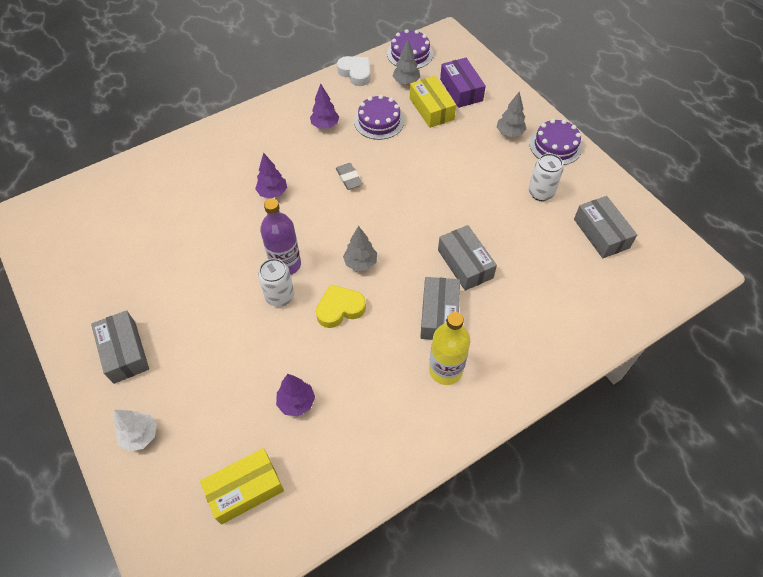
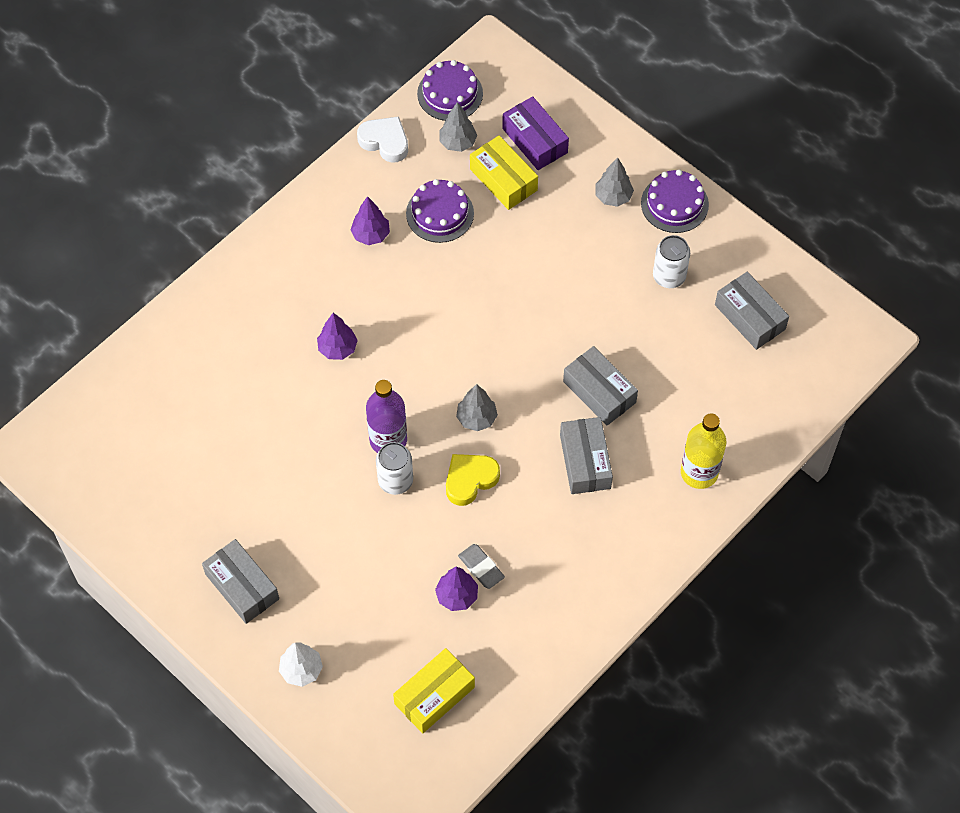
camera: 15 degrees left, 5 degrees up
(349, 178) = (427, 307): grey eraser -> grey eraser (481, 568)
(445, 370) = (608, 523): yellow bottle -> yellow bottle (699, 472)

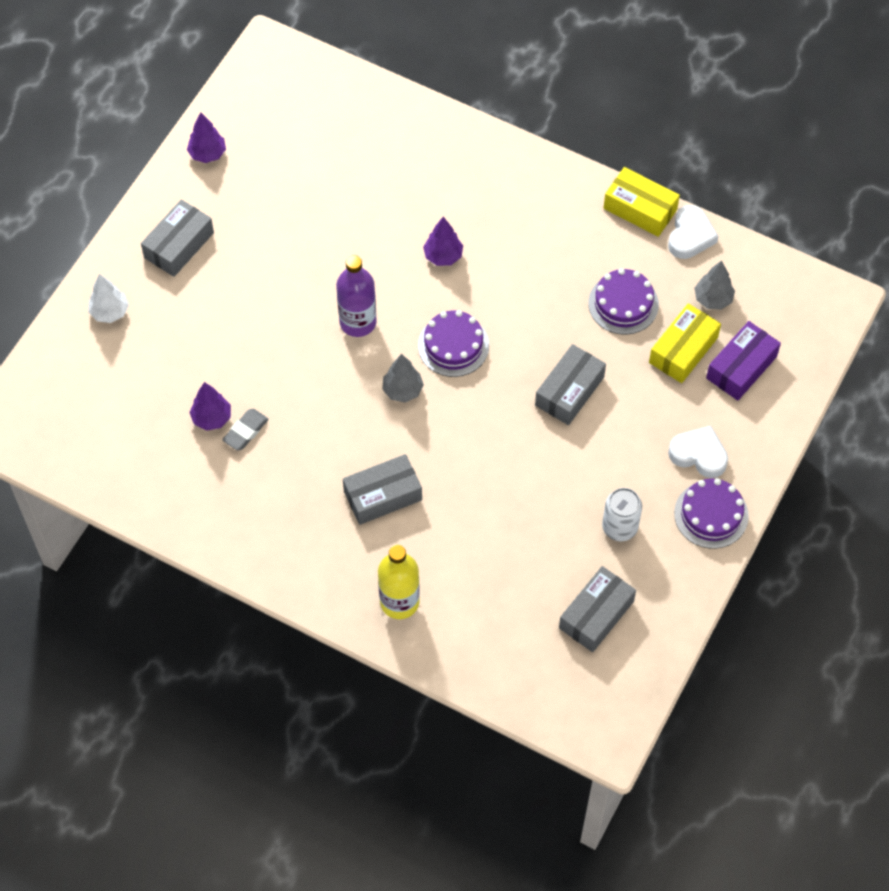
camera: 75 degrees right, 0 degrees up
(371, 235) = (578, 251): purple tree -> purple tree (207, 154)
(395, 481) = (317, 339): white can -> none
(434, 695) = (109, 423): yellow box -> yellow box (640, 209)
(450, 93) = (770, 278): purple cake -> purple cake (453, 345)
(470, 480) = (335, 400): yellow heart -> none
(599, 392) = (464, 491): grey box -> grey box (569, 391)
(613, 197) = (699, 454): grey tree -> white heart

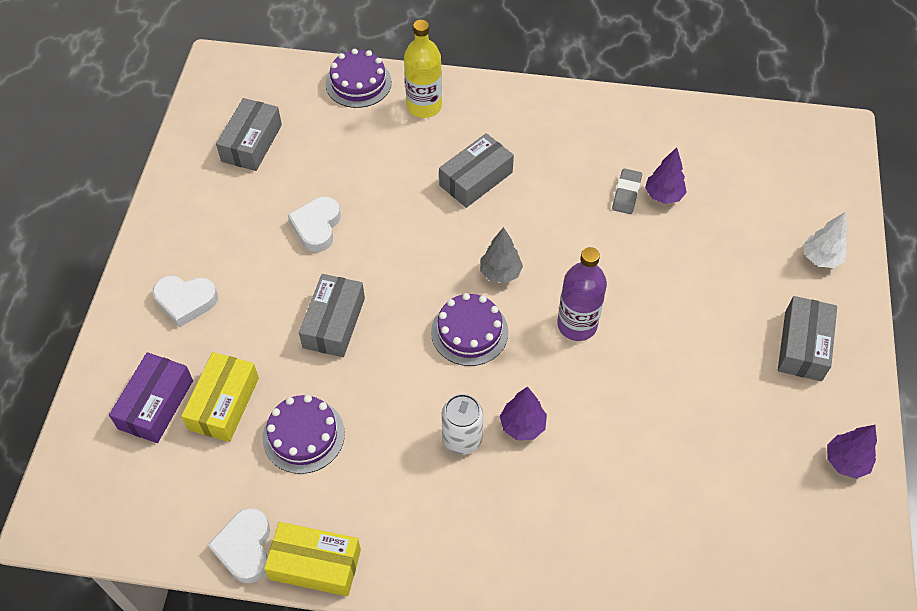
camera: 160 degrees right, 5 degrees down
(557, 493) = (317, 227): none -> white heart
(619, 527) = (249, 215): white can -> white can (462, 439)
(711, 514) = (163, 251): purple cake -> purple cake (358, 83)
(713, 299) = (202, 474): grey tree -> none

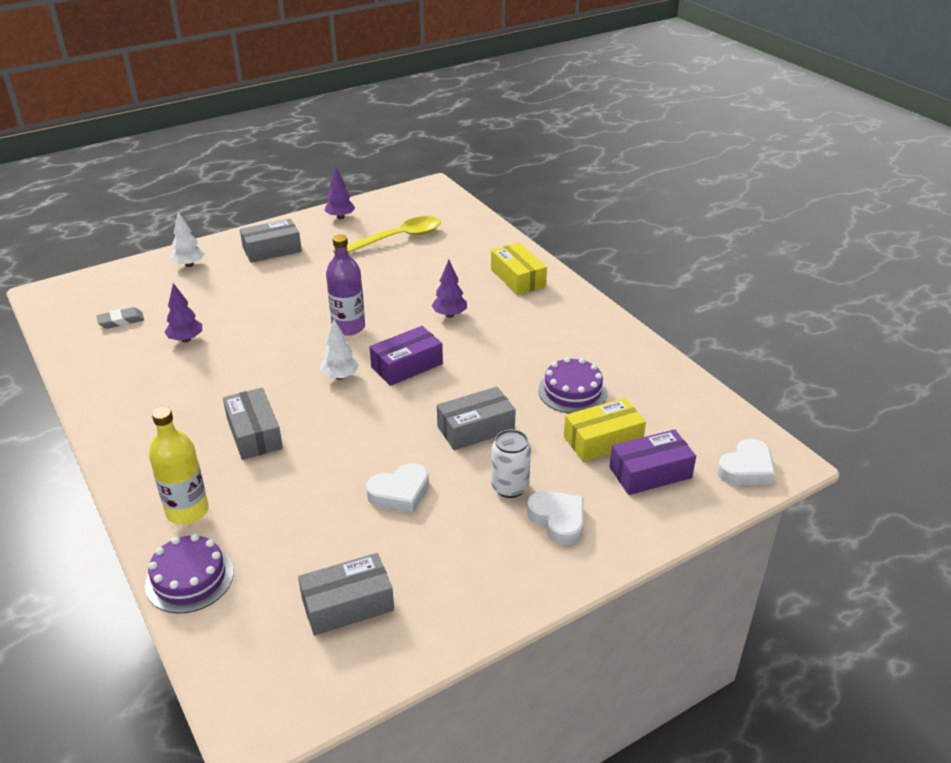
camera: 130 degrees left, 20 degrees down
(245, 548) = (667, 371): white heart -> white heart (746, 469)
(315, 564) = (635, 341): yellow box -> yellow box (518, 278)
(462, 439) = (488, 331): white can -> white can (510, 487)
(469, 332) = (407, 365): purple cake -> purple box
(476, 179) = (254, 433): grey box -> grey box turned 60 degrees clockwise
(500, 273) = (340, 376): grey tree -> white tree
(626, 194) = (200, 355): grey eraser -> grey eraser (121, 321)
(738, 486) = (396, 239): none -> yellow spoon

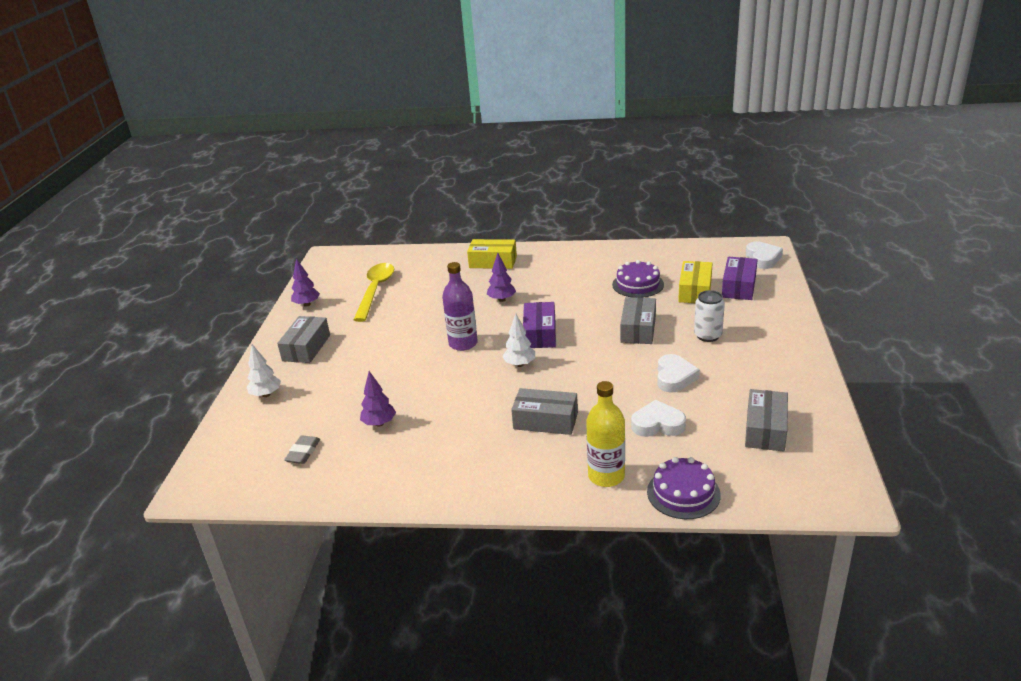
camera: 50 degrees left, 5 degrees down
(558, 520) = (752, 329): white heart -> white heart (657, 424)

